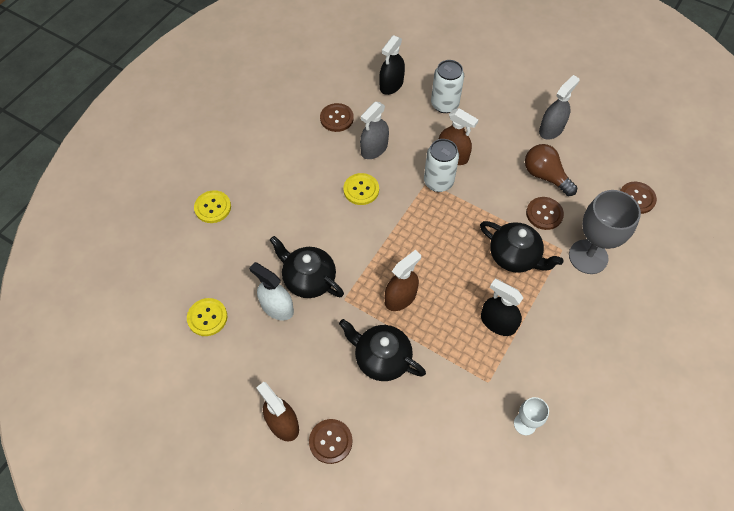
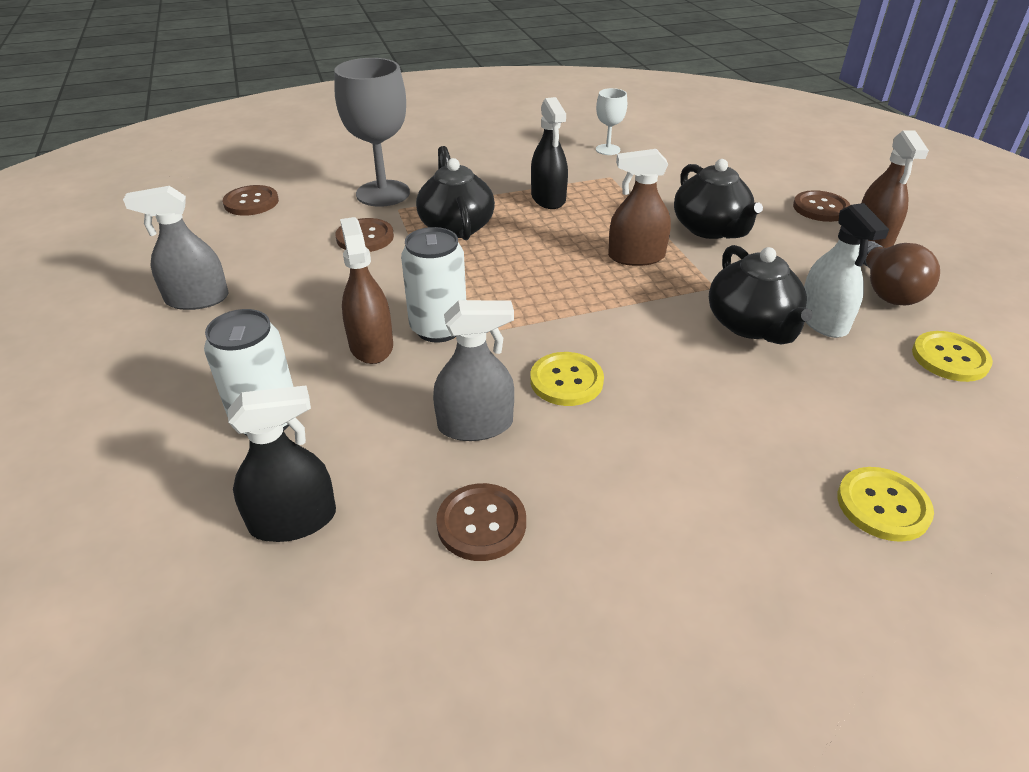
camera: 140 degrees left, 20 degrees down
(545, 176) = (300, 263): brown light bulb -> brown light bulb (886, 290)

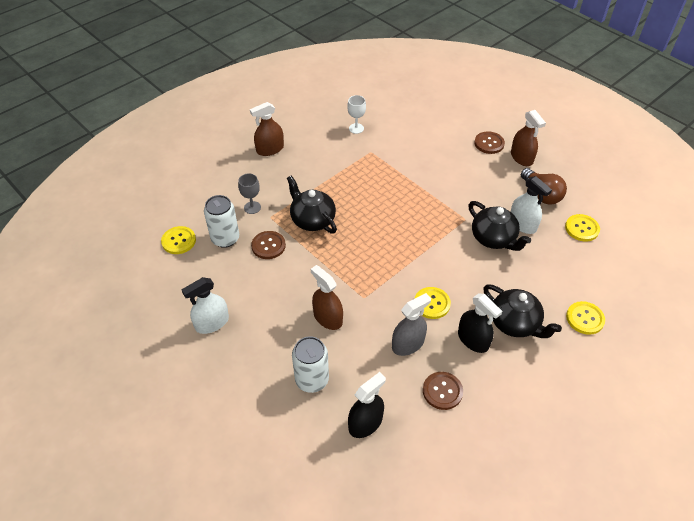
camera: 25 degrees left, 10 degrees up
(197, 299) = (212, 323): grey spray bottle -> white spray bottle
(251, 202) = (179, 241): brown button -> yellow button
(383, 193) = (252, 207): grey goblet -> grey goblet, size x0.51
(438, 328) = (353, 294): white can -> white can (225, 238)
(548, 198) = (348, 181): black spray bottle -> black spray bottle (473, 340)
(636, 257) = (418, 211): brown spray bottle -> brown spray bottle (270, 149)
(710, 229) = (443, 177): black teapot -> black teapot (515, 323)

